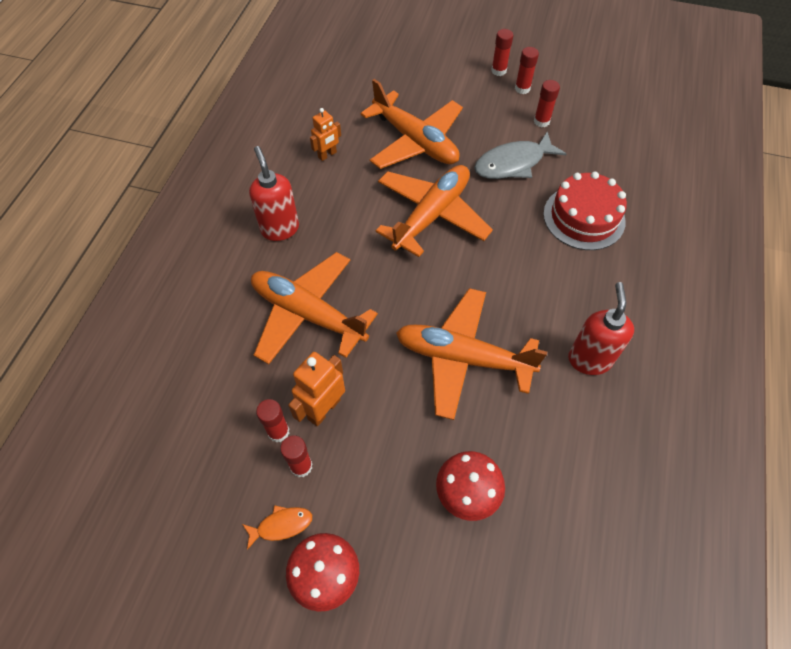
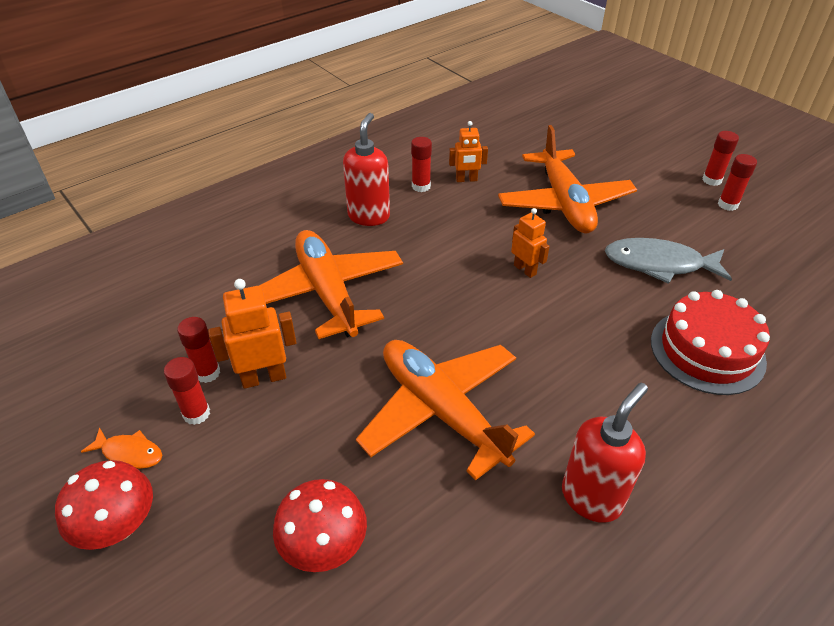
camera: 35 degrees right, 15 degrees down
(431, 215) = (525, 269): orange plane -> orange robot
(541, 121) = (727, 241): red glue stick -> red glue stick (421, 186)

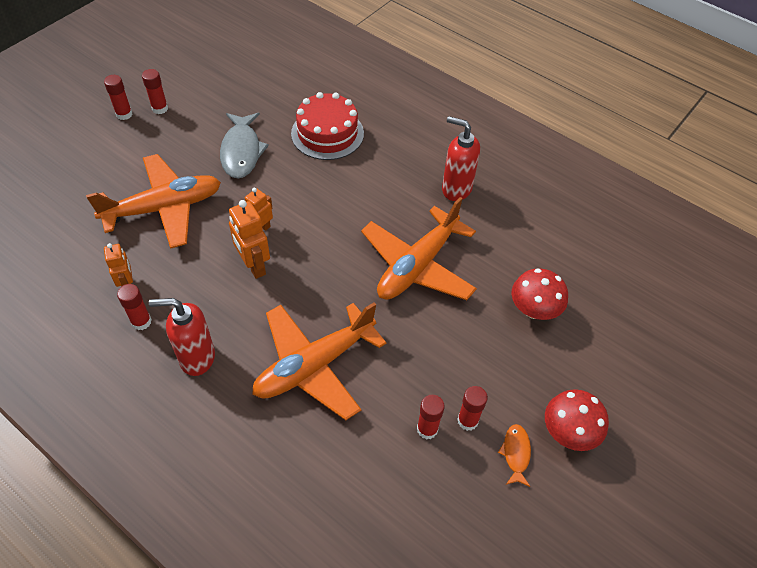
camera: 105 degrees left, 10 degrees up
(264, 377) = (420, 385): orange robot -> orange robot (254, 266)

